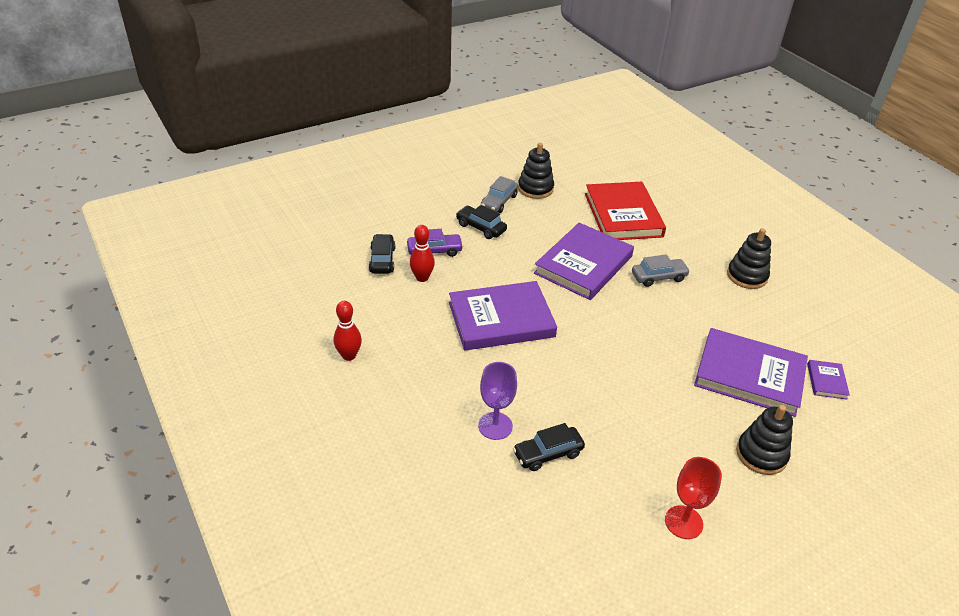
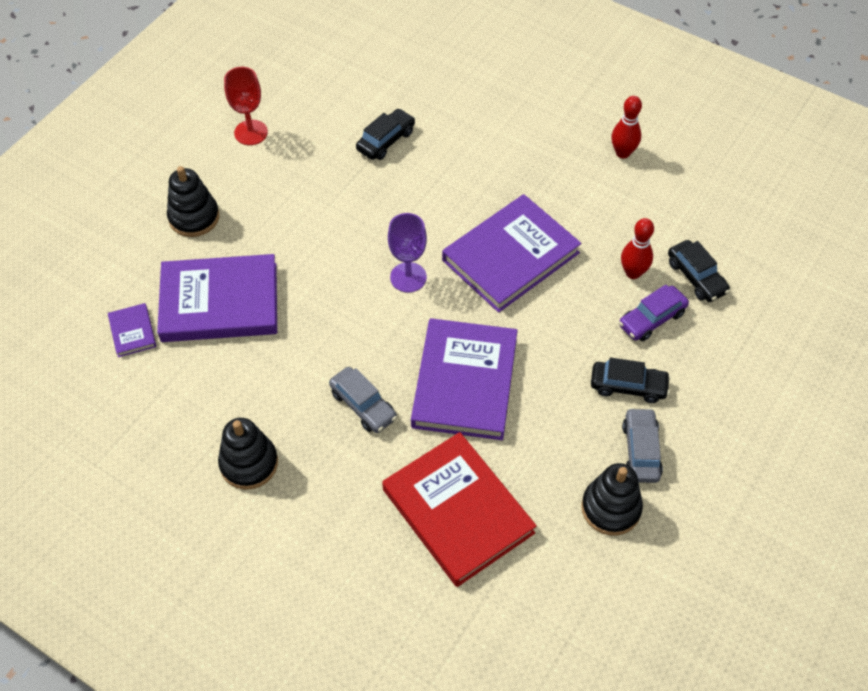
camera: 155 degrees right, 15 degrees up
(495, 426) = (444, 145): purple goblet -> purple goblet (408, 277)
(658, 277) = (363, 405): grey car -> grey car turned 90 degrees counterclockwise

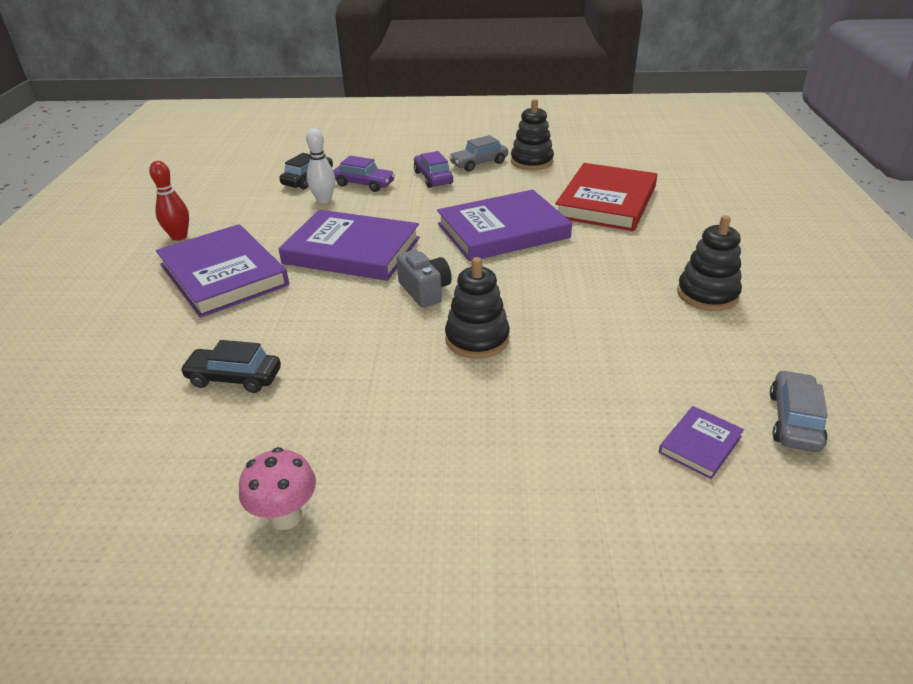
camera: 120 degrees left, 20 degrees down
(194, 217) = (489, 489): black stacking toy -> black stacking toy (477, 339)
(219, 302) = (583, 395): purple book -> purple book (223, 275)
(251, 132) = (285, 516): red goblet -> pink mushroom
(363, 405) = (580, 264): grey car -> grey car (794, 421)
(408, 277) = (425, 291): purple goblet -> grey camera
(628, 386) = (433, 178): black car -> purple car
(633, 273) = (324, 200): red bowling pin -> white bowling pin

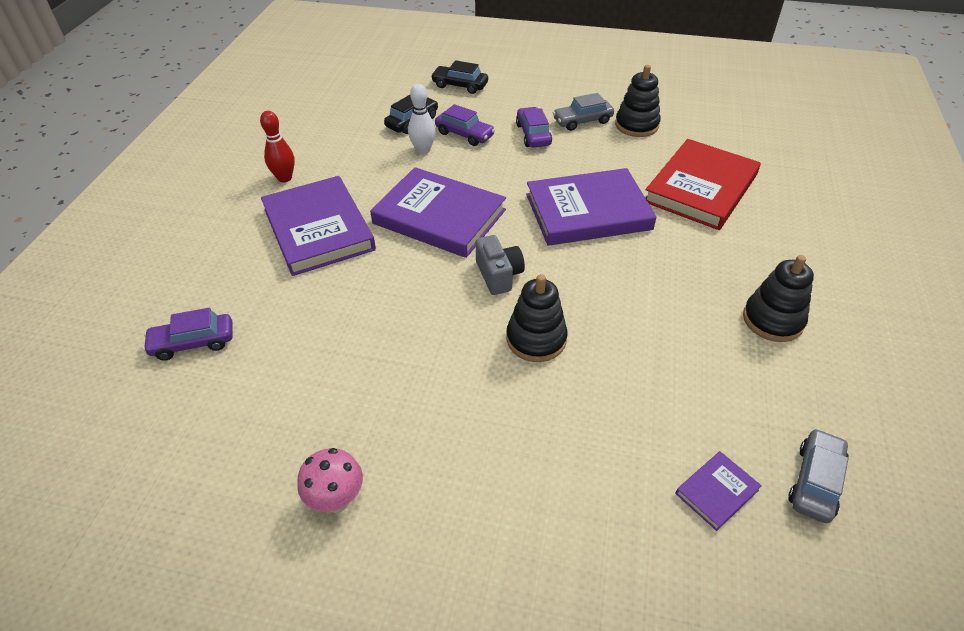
camera: 10 degrees right, 10 degrees up
(91, 391) = (193, 343): none -> purple car
(234, 378) = (313, 348): black car -> black car (460, 85)

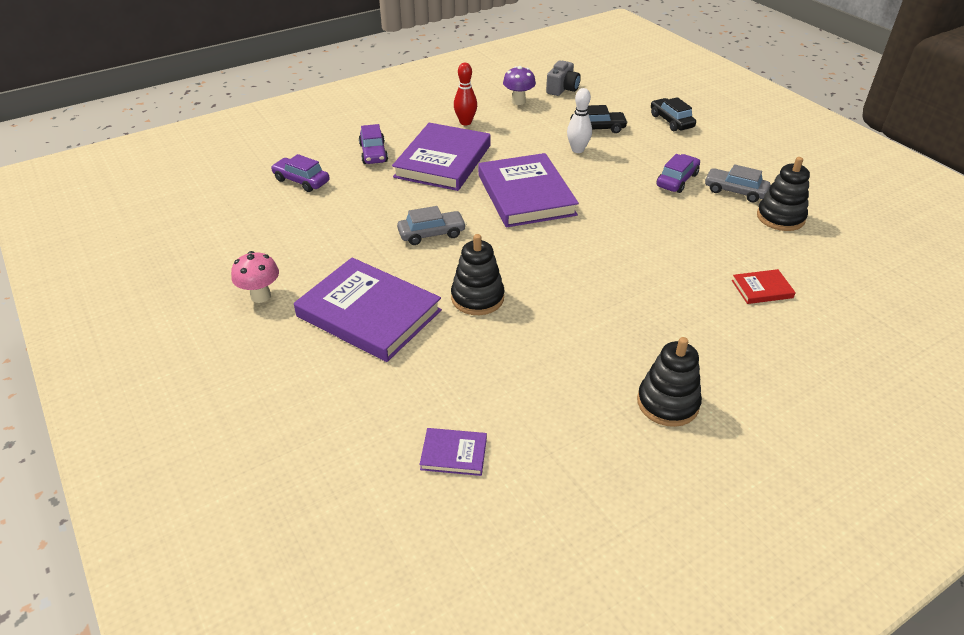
camera: 45 degrees right, 5 degrees down
(307, 131) = (518, 101): none -> purple mushroom
(464, 134) = (623, 154): purple car -> purple car (373, 153)
(499, 275) = (511, 249): grey camera -> grey camera (562, 89)
(588, 212) = (636, 250): purple book -> purple book (369, 313)
(701, 188) = (762, 289): red book -> red book, size x0.44
(815, 481) = (528, 504): grey car -> grey car (432, 234)

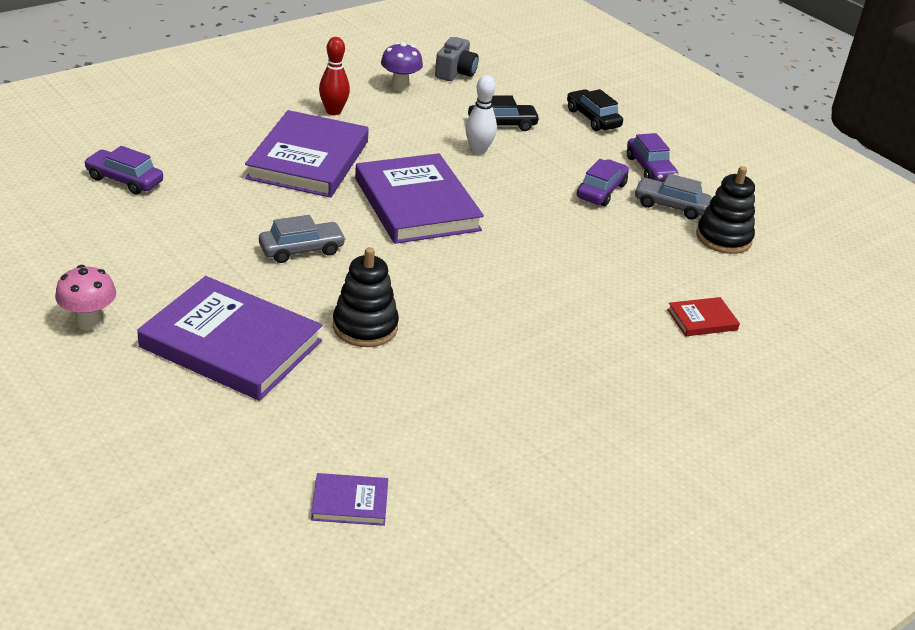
camera: 10 degrees left, 5 degrees down
(373, 153) = (216, 147): purple car -> purple car (650, 169)
(667, 403) = (596, 445): black stacking toy -> none

